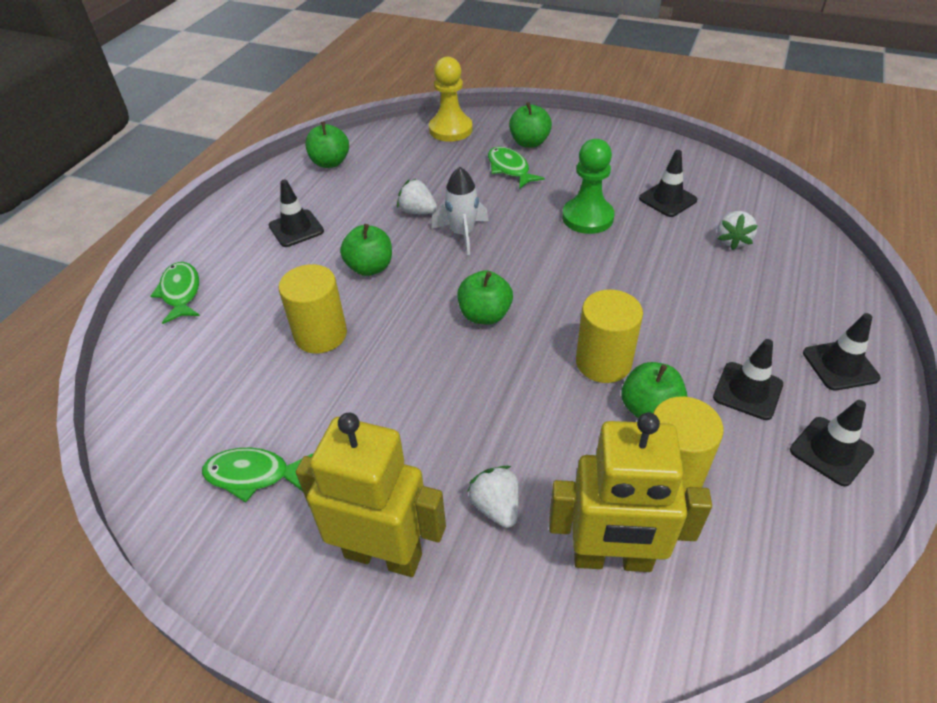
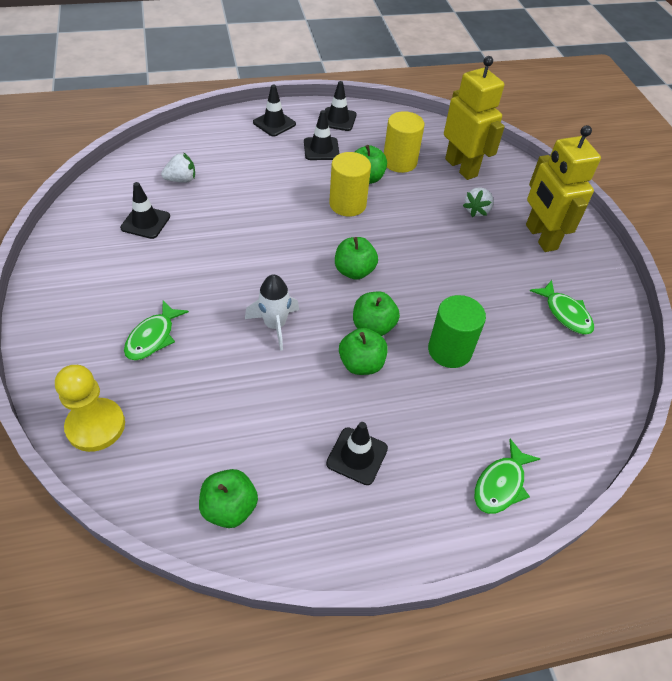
camera: 130 degrees left, 5 degrees up
(320, 335) = (449, 350): yellow cylinder -> green cylinder
(417, 211) = (265, 373): white strawberry -> none
(529, 143) = (93, 342): green apple -> green apple (373, 326)
(587, 217) = (200, 258): green pawn -> none

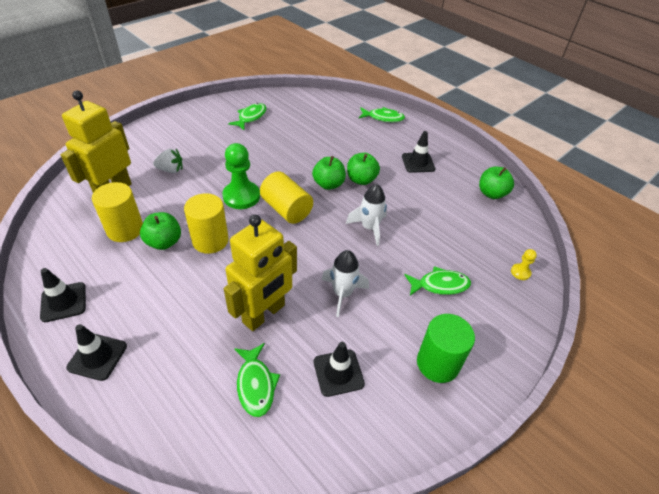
camera: 120 degrees left, 5 degrees down
(96, 426) = (520, 272): yellow pawn -> yellow pawn, size x0.47
(181, 180) = (256, 384): white strawberry -> green fish
(212, 260) = (342, 294): none -> white rocket
(321, 149) = (132, 292): black traffic cone -> none
(354, 271) = (286, 209): green apple -> yellow cylinder
(399, 246) = (241, 196): none -> green pawn
(449, 350) = (318, 150): green cylinder -> green cylinder (437, 363)
(540, 237) = (183, 137): yellow robot -> yellow robot (264, 314)

